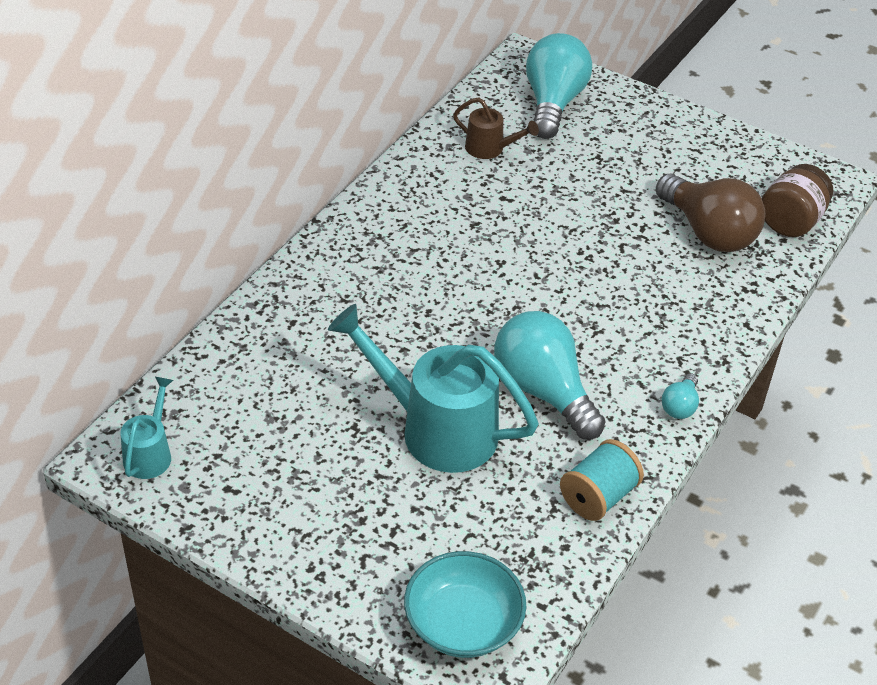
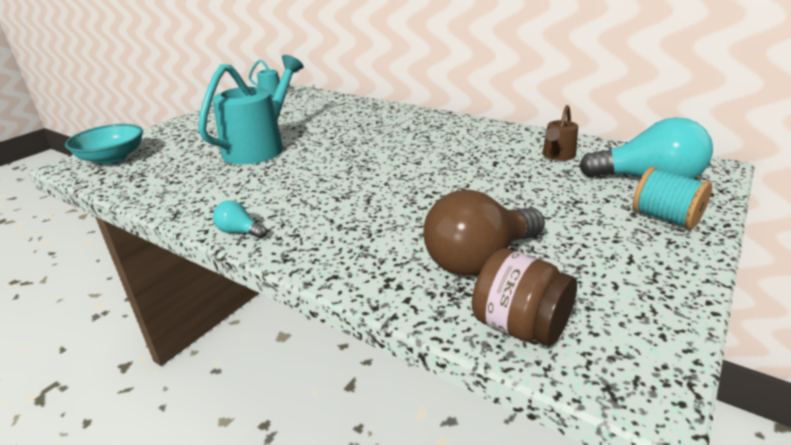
camera: 95 degrees right, 15 degrees down
(543, 391) = (279, 177): turquoise light bulb -> none
(598, 497) = (170, 196): turquoise spool -> turquoise spool (665, 218)

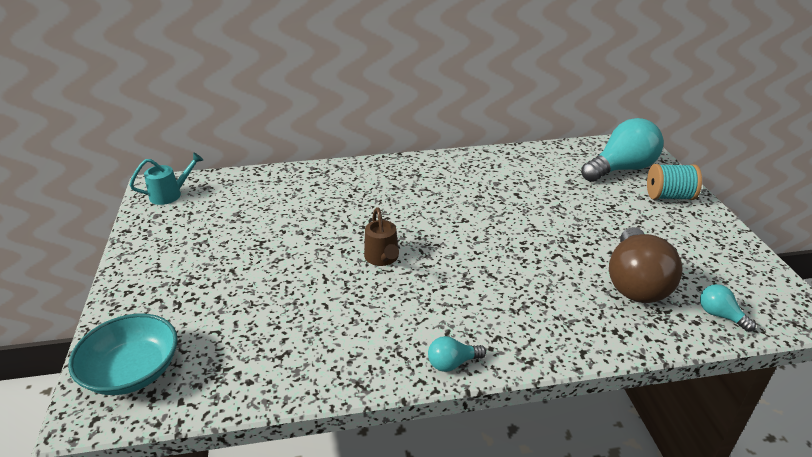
camera: 45 degrees left, 5 degrees up
(260, 147) = (294, 269): turquoise watering can -> none
(520, 327) = (720, 315): brown jar -> turquoise light bulb
(557, 156) = (545, 170): brown watering can -> brown watering can (382, 258)

